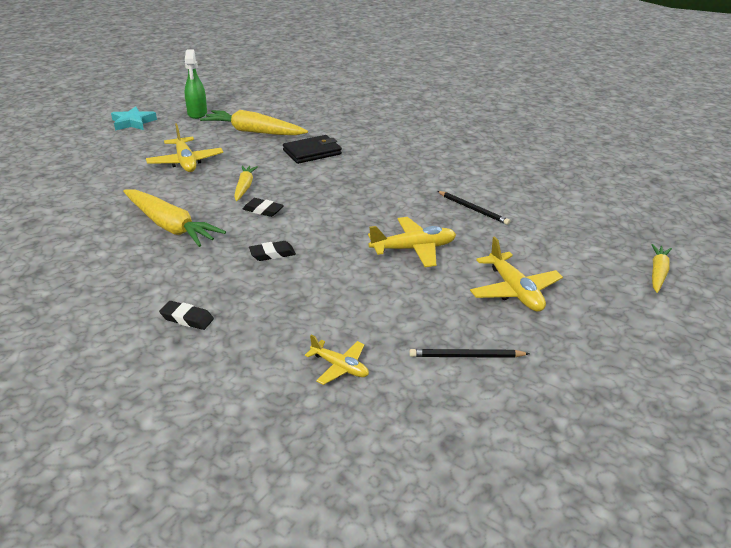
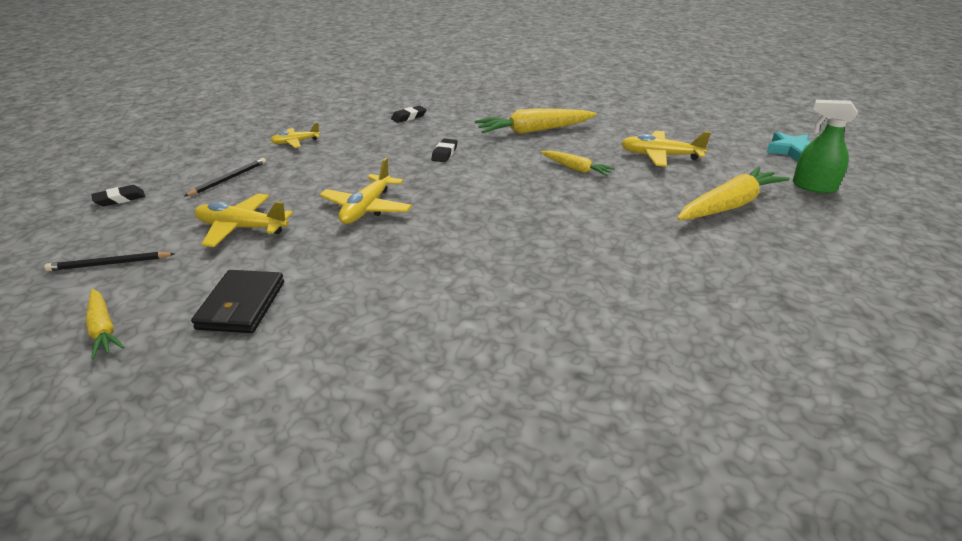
camera: 125 degrees right, 0 degrees up
(263, 210) = (520, 166): black eraser -> black eraser (120, 199)
(312, 152) = (635, 224): black wallet -> black wallet (241, 305)
(473, 209) = (382, 273): black pencil -> black pencil (109, 264)

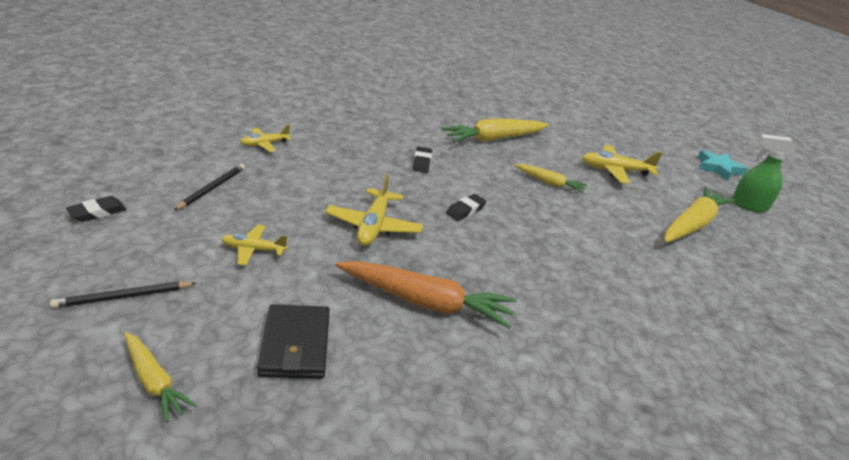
camera: 15 degrees left, 0 degrees up
(242, 228) = (254, 250): yellow plane -> yellow plane, size x0.62
(385, 273) = (425, 302): none -> orange carrot
(409, 117) = (368, 118): black eraser -> black eraser (465, 210)

